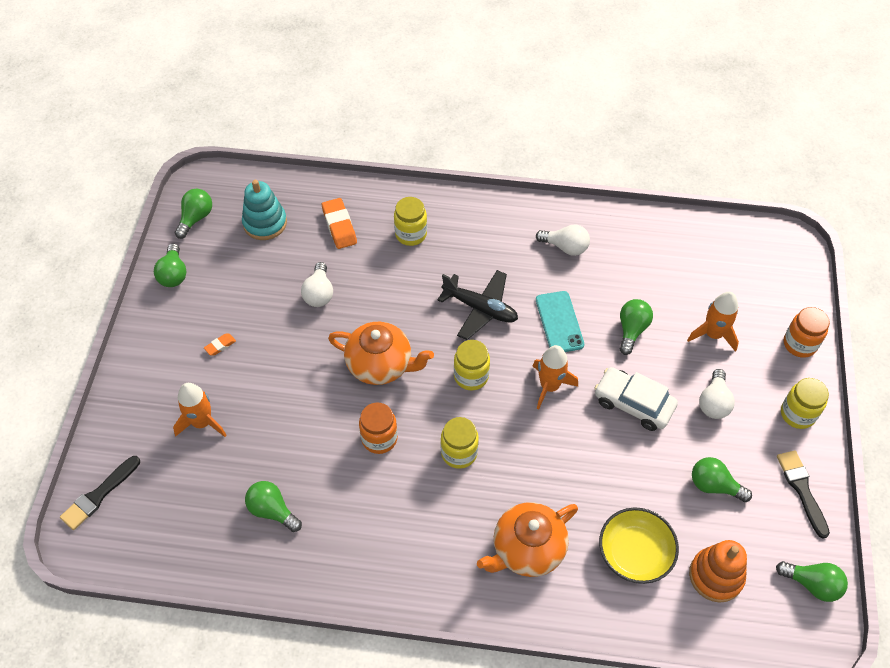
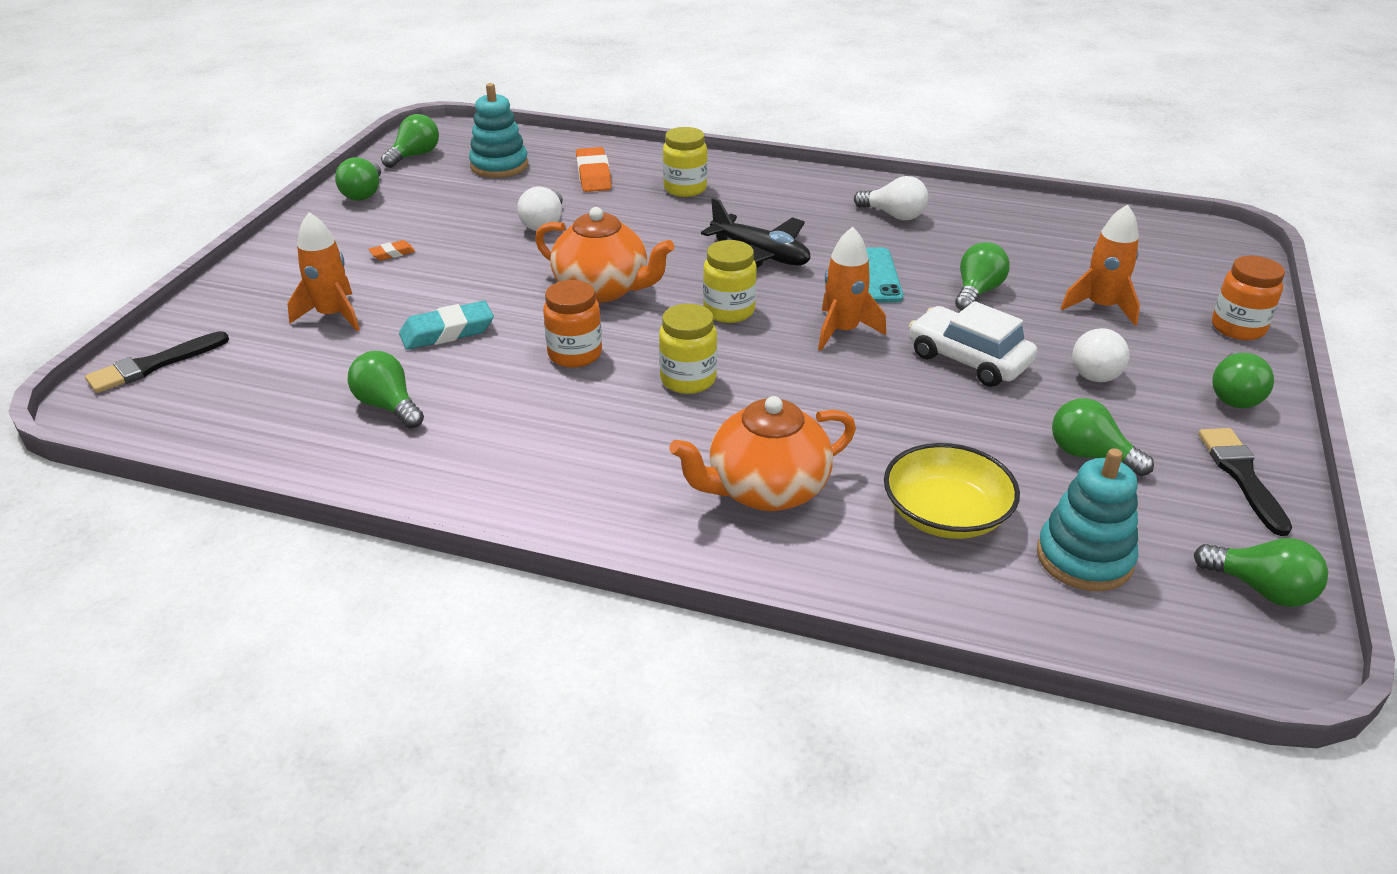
camera: 10 degrees right, 20 degrees down
(287, 428) = (447, 332): none -> turquoise eraser
(716, 576) = (1084, 558): orange stacking toy -> turquoise stacking toy
(797, 414) = (1234, 395): yellow jar -> green light bulb

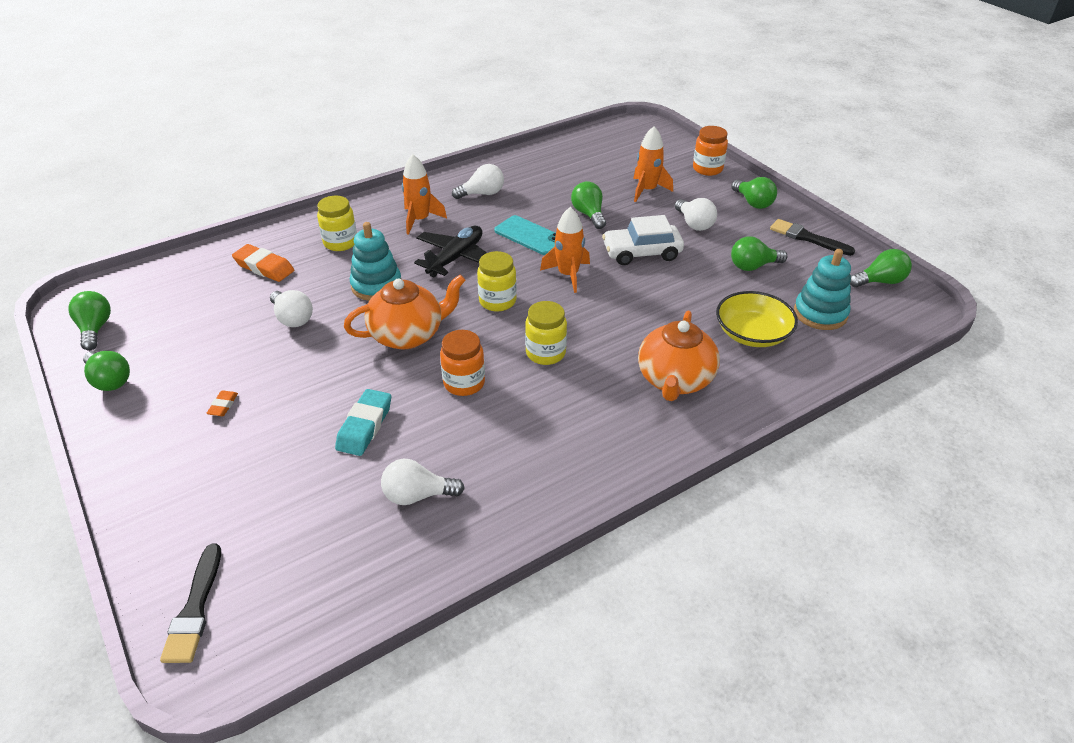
camera: 50 degrees left, 5 degrees up
(333, 315) = (264, 473): orange rocket -> orange rocket (420, 220)
(388, 406) = (417, 495): green light bulb -> white light bulb
(499, 166) = (181, 298): turquoise stacking toy -> turquoise stacking toy (376, 286)
(760, 255) = (456, 258): black plane -> black plane turned 45 degrees counterclockwise

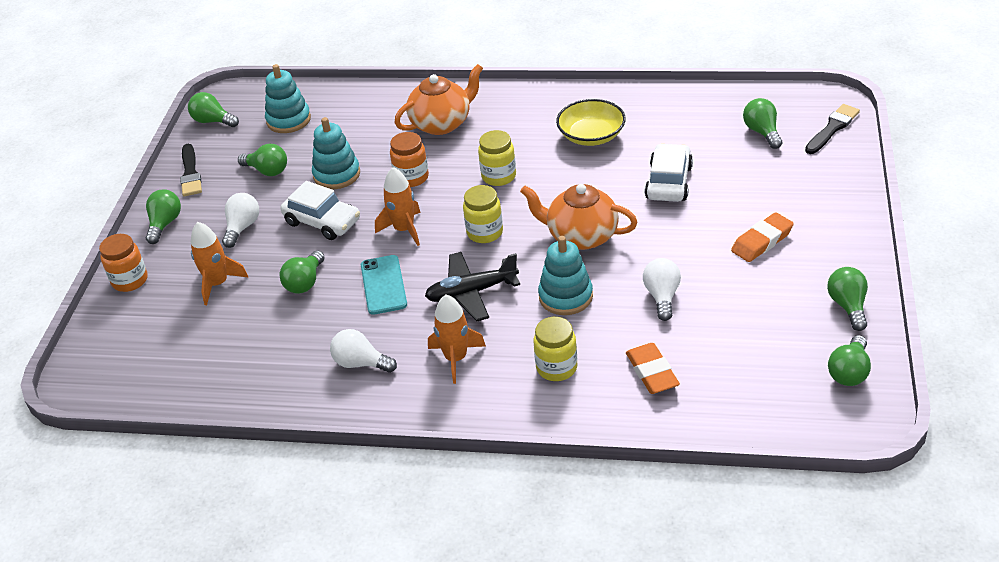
camera: 135 degrees left, 0 degrees up
(223, 405) = (762, 241): orange eraser -> orange eraser, size x1.92
(292, 552) = (762, 132): none -> green light bulb
(365, 426) = (668, 182): turquoise eraser -> white car
(417, 495) = (667, 130): white light bulb -> none
(464, 383) = (576, 181): orange jar -> orange jar (411, 177)
(691, 289) = (337, 175): none -> turquoise stacking toy
(752, 333) = (351, 128): yellow bowl -> yellow bowl (591, 135)

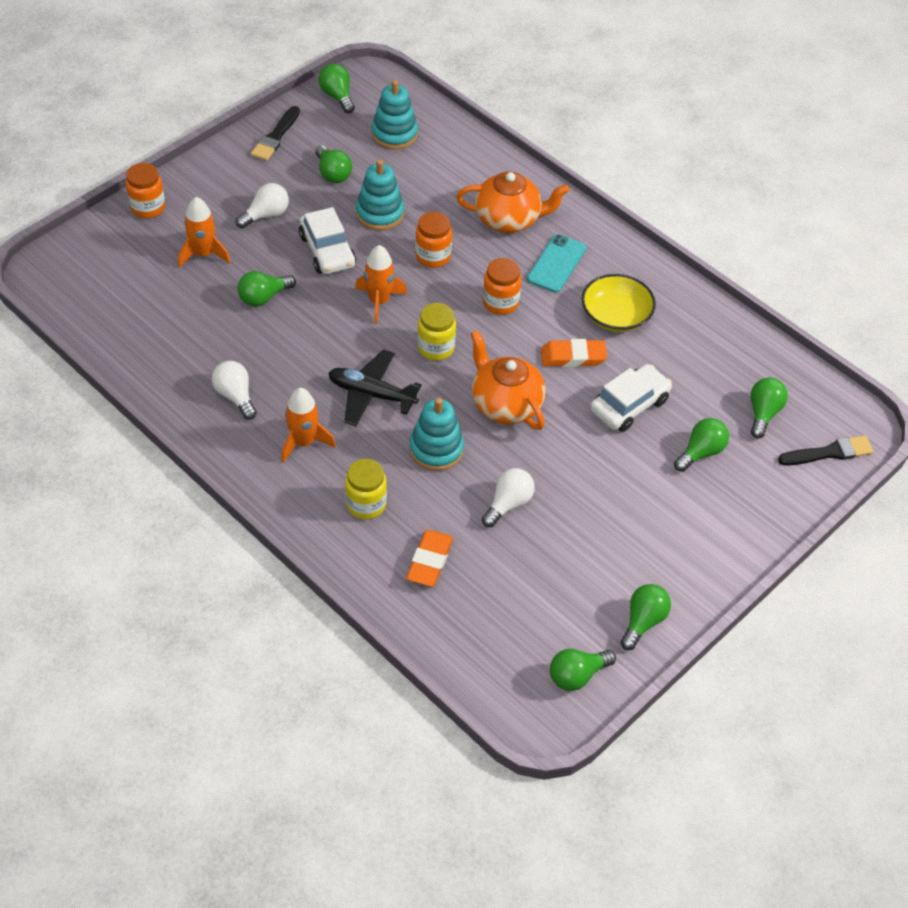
camera: 30 degrees right, 10 degrees up
(165, 224) = (215, 172): green light bulb -> green light bulb (701, 452)
(383, 285) = (316, 340): turquoise phone -> turquoise phone (556, 264)
(499, 176) = (500, 303): yellow jar -> orange jar
(762, 241) = (642, 514): orange eraser -> orange eraser (573, 357)

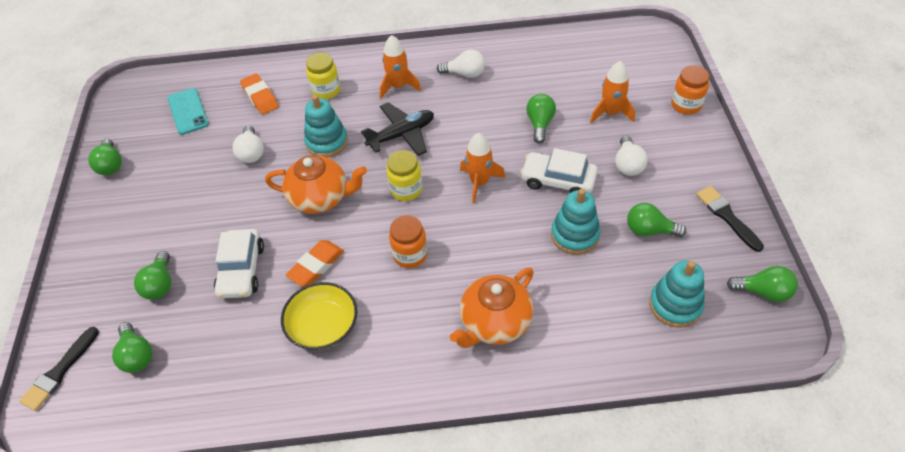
camera: 135 degrees right, 0 degrees up
(433, 256) = (497, 241): orange jar -> none
(556, 264) = (414, 323): turquoise phone -> turquoise phone (188, 111)
(577, 675) = (125, 117): green light bulb -> none

